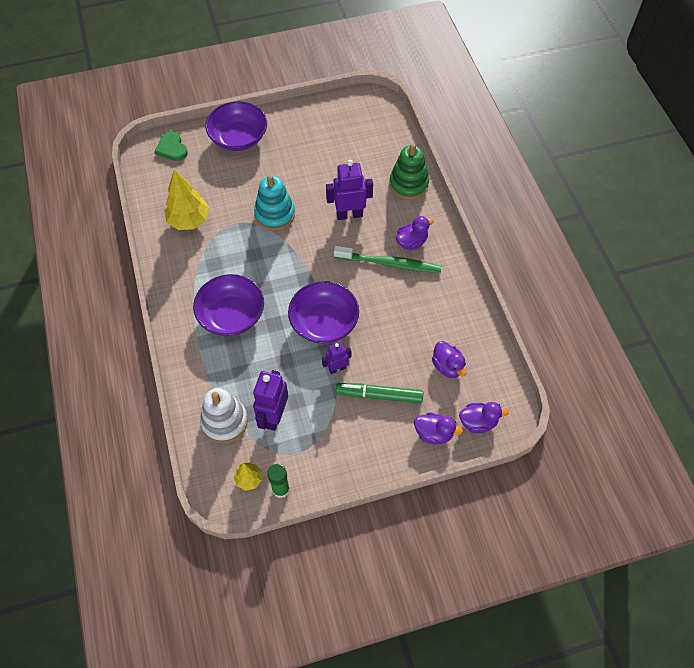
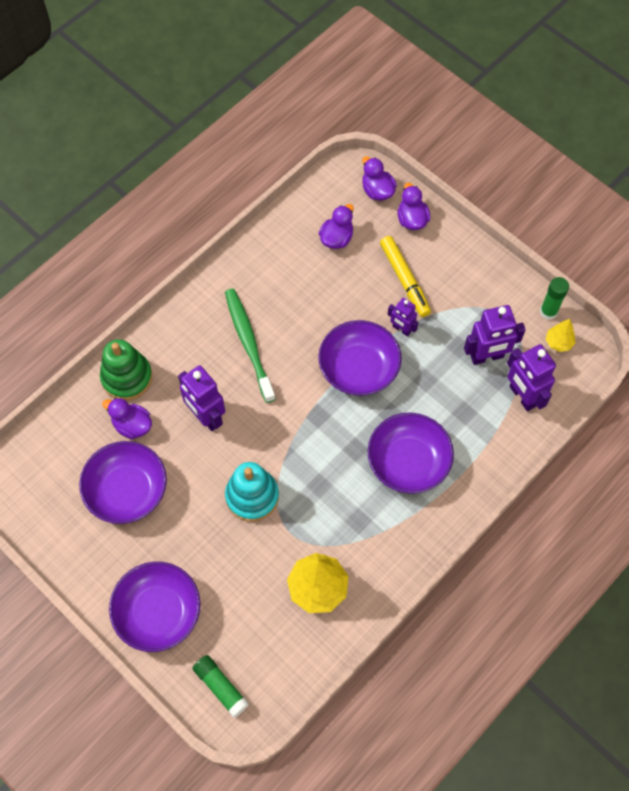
camera: 120 degrees left, 5 degrees up
(172, 148) = (221, 687): green heart -> green glue stick
(224, 421) = (522, 396): white stacking toy -> purple robot
(327, 153) = (127, 490): none -> purple bowl
(379, 395) = (404, 280): green marker -> yellow marker
(411, 242) = (208, 336): purple duck -> purple duck (132, 425)

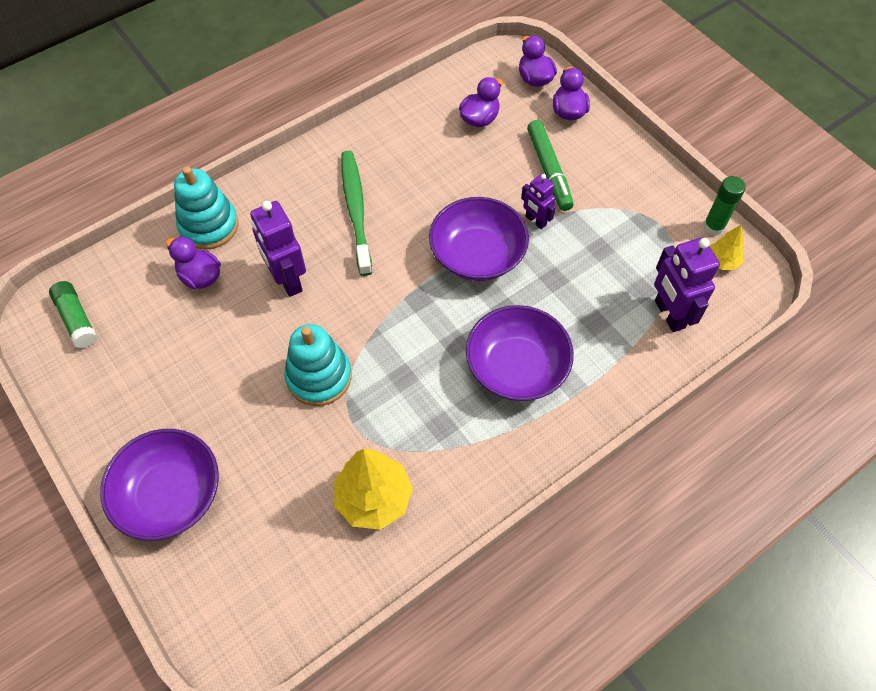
camera: 10 degrees right, 5 degrees down
(127, 377) = (209, 226): green stacking toy -> turquoise stacking toy
(127, 490) = (173, 346): purple bowl -> none
(221, 687) = (222, 603): green glue stick -> green glue stick (77, 319)
(404, 280) = (549, 170): yellow marker -> green marker
(487, 357) = (632, 264): purple robot -> none

